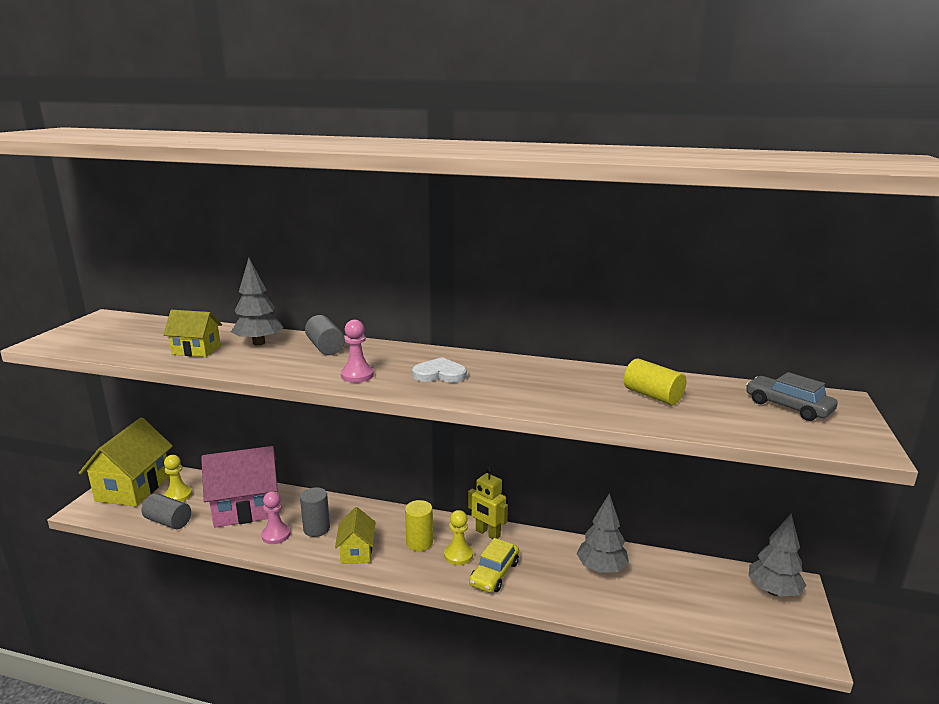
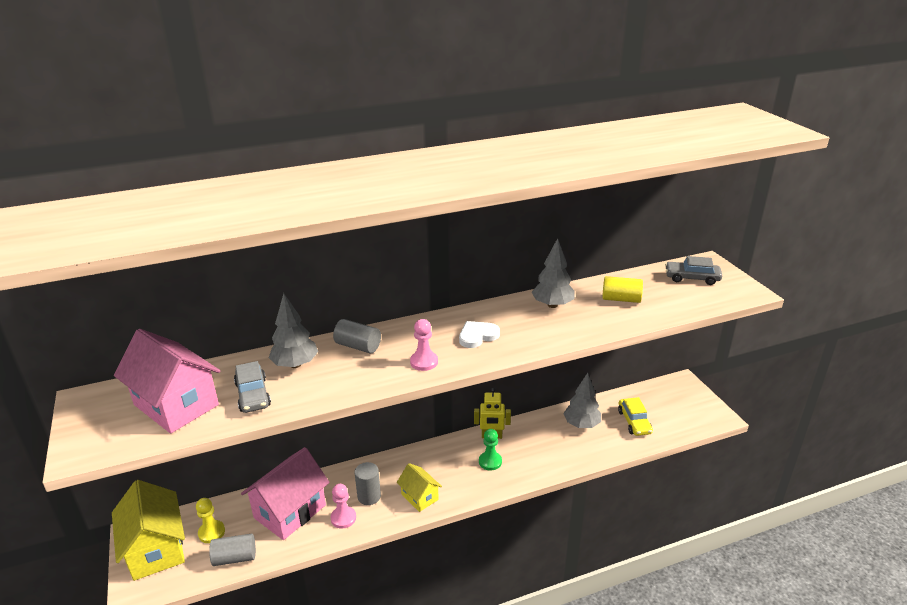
camera: 35 degrees left, 10 degrees up
(142, 338) = (176, 405): none -> pink house
(196, 350) = (253, 395): yellow house -> grey car
(419, 543) = (455, 467): yellow cylinder -> none
(458, 555) = (490, 462): yellow pawn -> green pawn
(494, 573) = (525, 462): yellow car -> yellow car (634, 422)
(773, 591) = (676, 391): grey tree -> grey tree (552, 305)

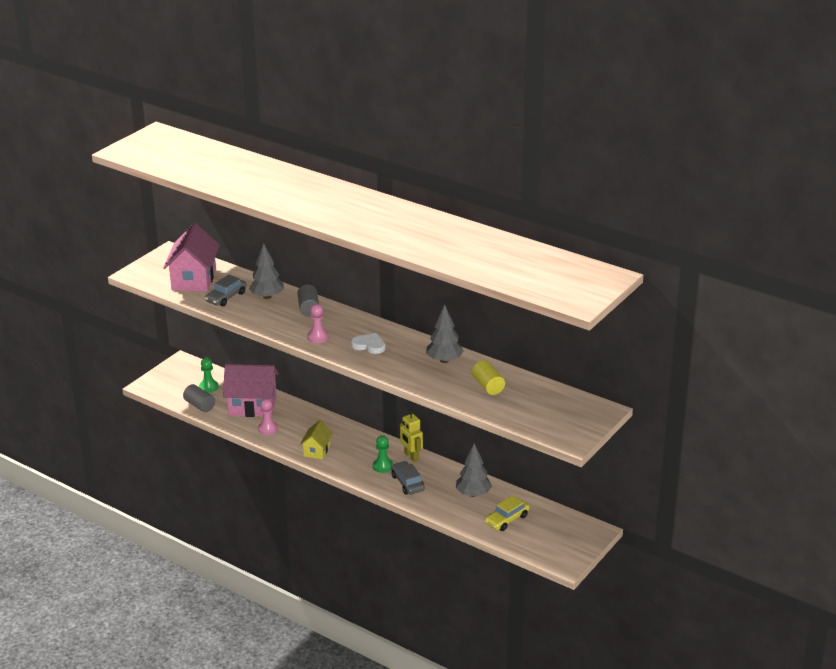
camera: 55 degrees right, 0 degrees up
(156, 549) = (179, 375): yellow house -> none
(211, 532) = (208, 387): yellow pawn -> green pawn
(369, 496) = (296, 430): grey cylinder -> none
(692, 278) = (563, 409): grey car -> grey car (407, 483)

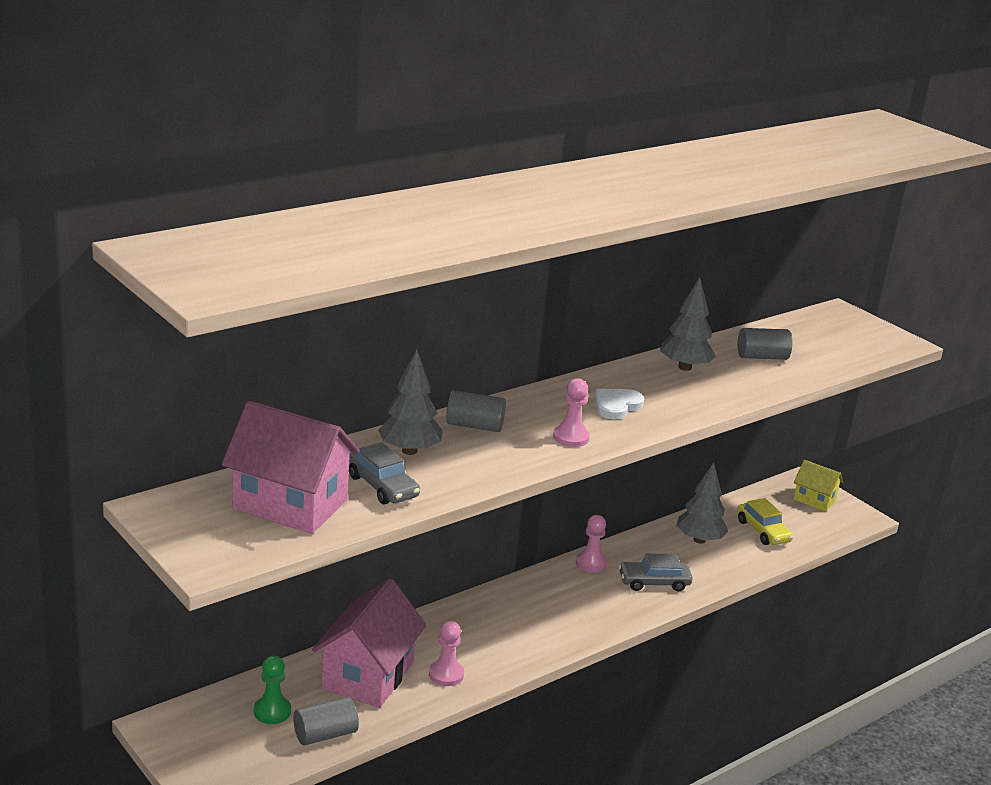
camera: 75 degrees left, 5 degrees down
(317, 450) = (534, 640): yellow house -> yellow house (814, 500)
(383, 466) = (604, 592): green pawn -> none
(411, 456) = (591, 563): yellow robot -> pink pawn
(488, 386) = (762, 357): yellow cylinder -> grey cylinder

